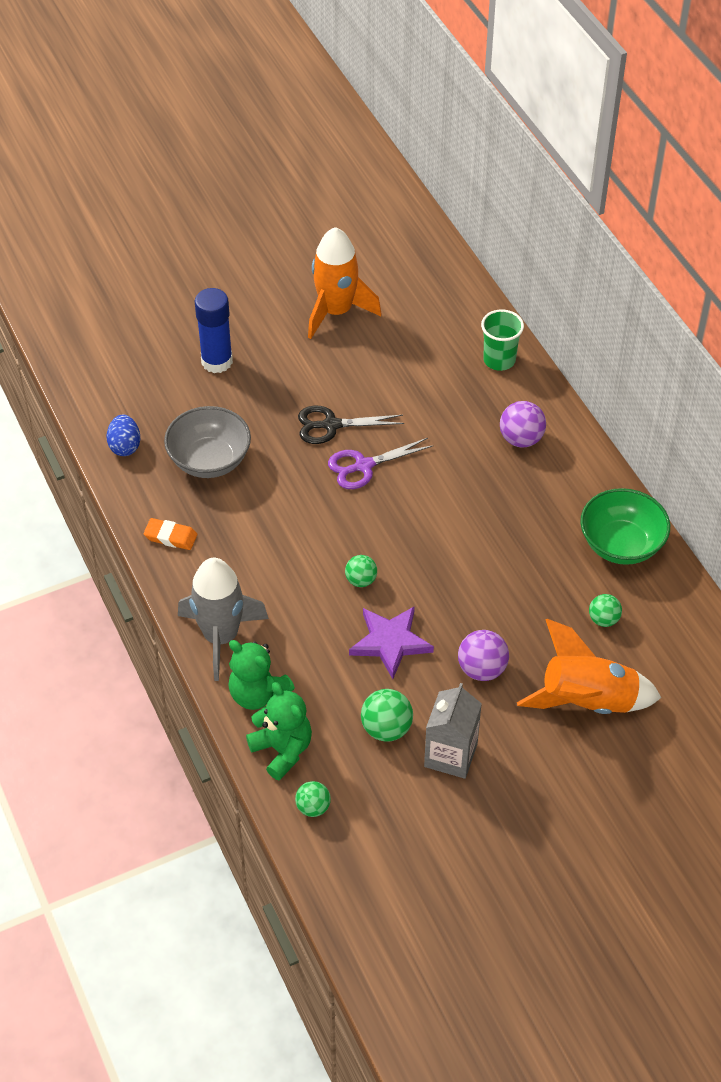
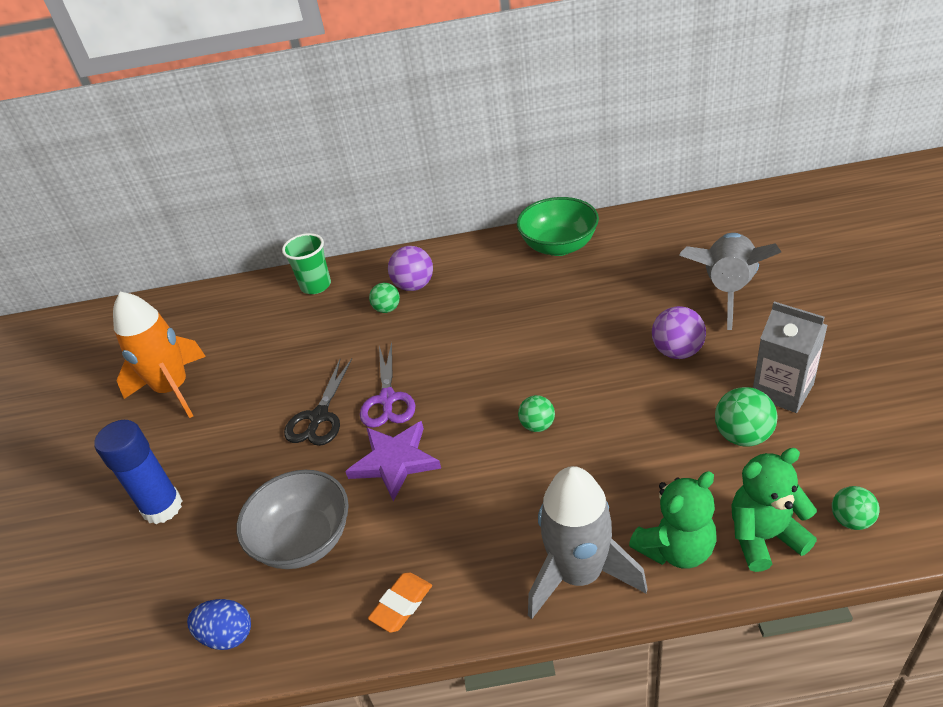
camera: 65 degrees left, 10 degrees down
(390, 642) = (627, 414): purple star -> purple star (394, 461)
(587, 701) = (727, 290): orange rocket -> grey rocket
(603, 619) = (637, 267): green ball -> green ball (387, 309)

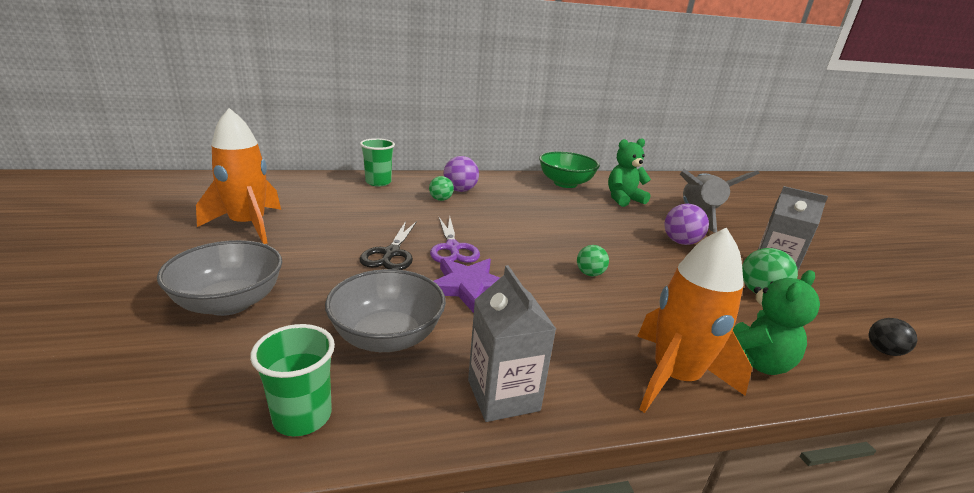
camera: 15 degrees left, 15 degrees down
(162, 507) = (229, 303): blue glue stick -> grey bowl
(227, 635) = (302, 416): blue egg -> green cup
(401, 604) = (503, 395): orange eraser -> grey carton
(579, 574) = (674, 377): grey rocket -> orange rocket
(764, 537) = (822, 358): green teddy bear -> green teddy bear (623, 199)
(851, 520) = (883, 351): green ball -> black ball

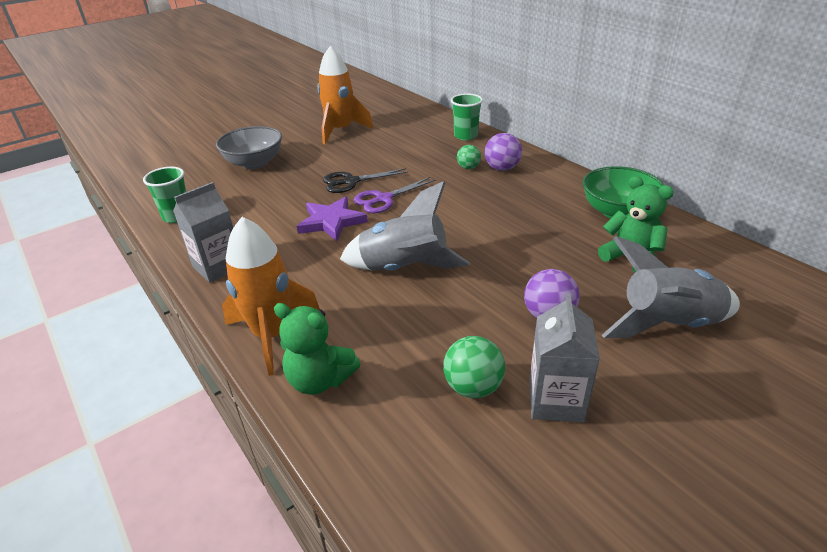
camera: 70 degrees right, 10 degrees up
(387, 337) = (252, 214): grey bowl -> none
(589, 274) = (404, 268): green ball -> grey rocket
(883, 351) = (413, 496): black ball -> none

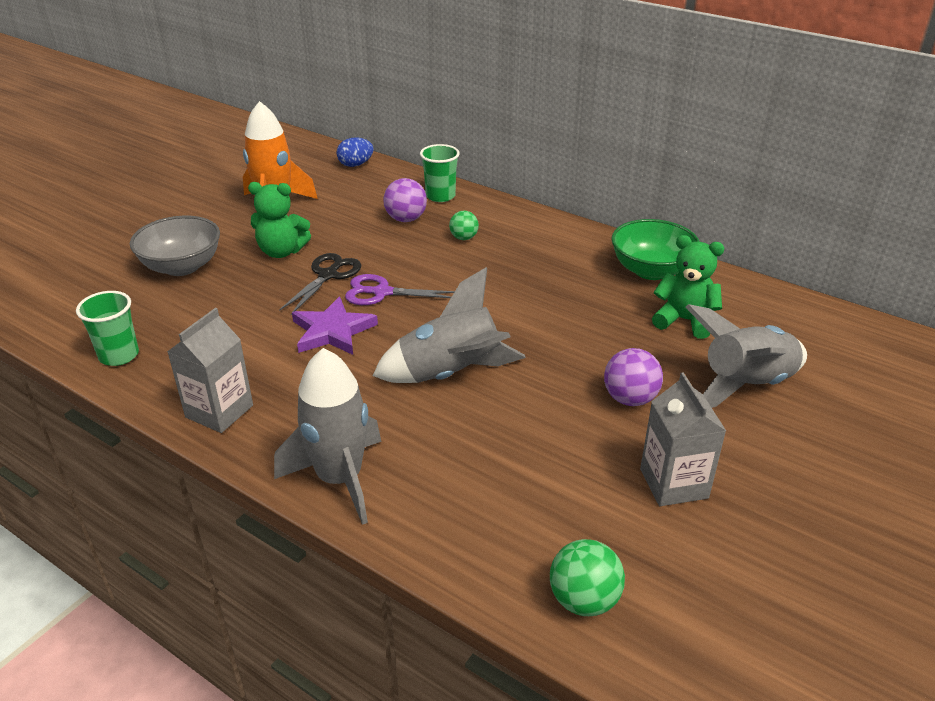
camera: 20 degrees left, 0 degrees up
(272, 334) = (339, 479): orange rocket -> grey rocket
(319, 380) = (423, 516): green teddy bear -> green teddy bear (281, 251)
(351, 182) = (328, 275): black scissors -> black scissors turned 150 degrees clockwise
(383, 199) = (382, 292): purple scissors -> purple scissors turned 60 degrees clockwise
(413, 108) = (355, 164): none -> blue egg
(473, 387) = (588, 488): green ball -> green ball (583, 600)
(502, 168) = (503, 234): purple ball -> purple ball (406, 219)

